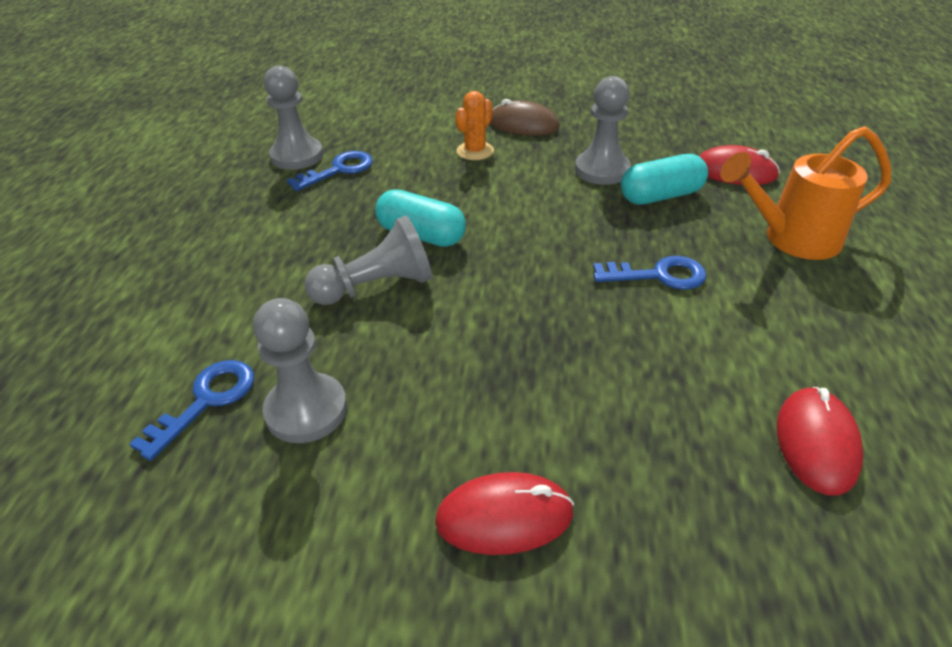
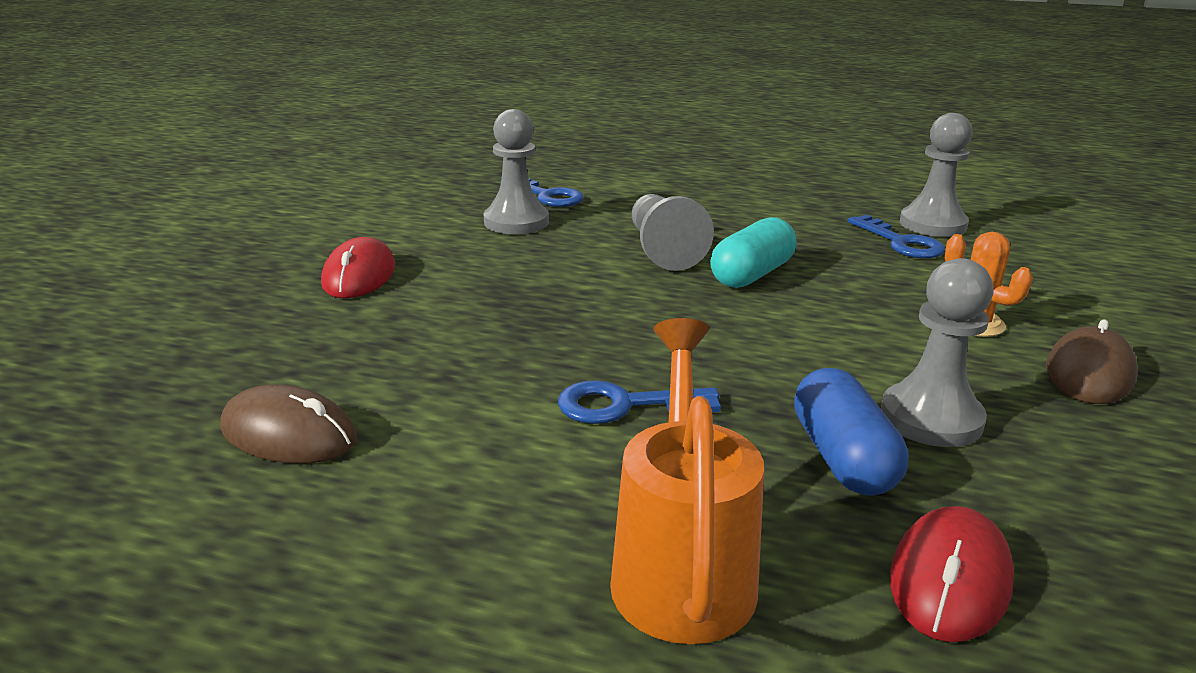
camera: 100 degrees right, 15 degrees down
(658, 275) = (624, 405): blue key -> blue key turned 75 degrees clockwise
(661, 196) = (843, 458): turquoise capsule -> blue capsule
(816, 443) = (288, 434): red mouse -> brown mouse

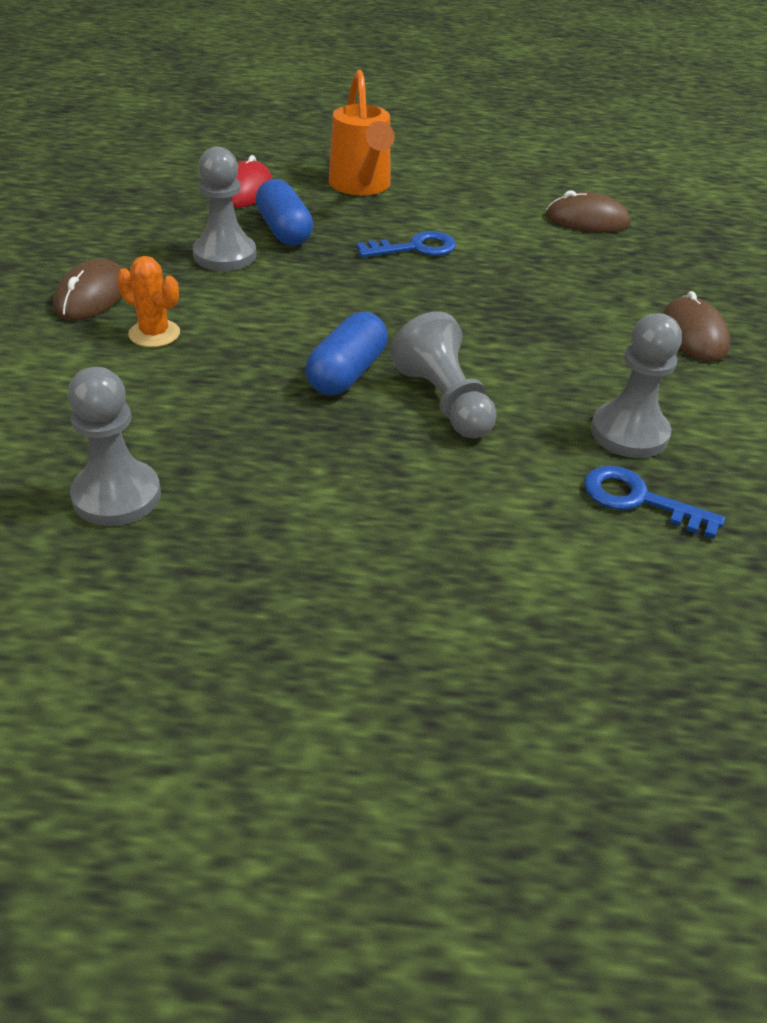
camera: 165 degrees right, 15 degrees up
(359, 275) = (693, 334): red mouse -> brown mouse
(752, 275) = (346, 373): turquoise capsule -> blue capsule
(901, 242) = (175, 448): blue key -> none

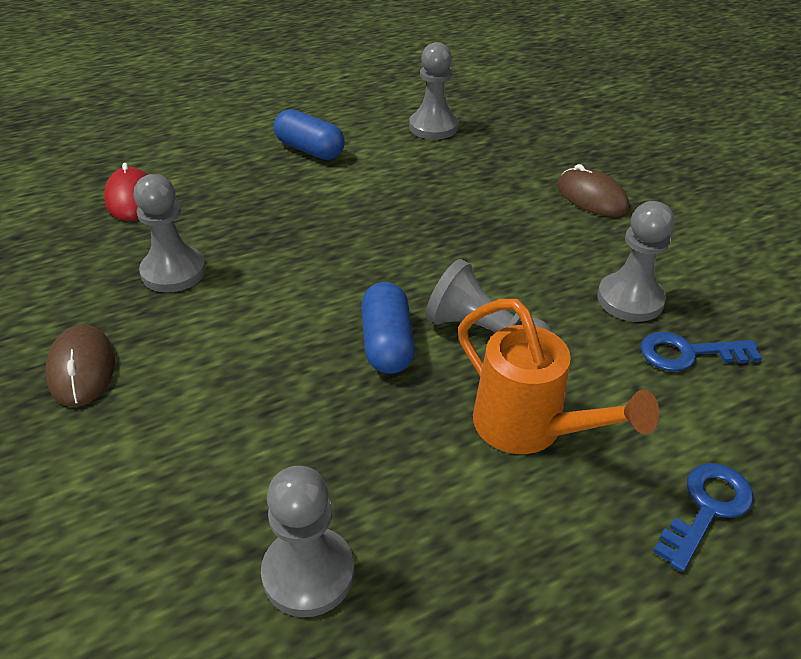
camera: 30 degrees left, 0 degrees up
(154, 334) = (183, 382): orange cactus -> none
(284, 231) = (205, 226): blue capsule -> blue capsule (309, 150)
(361, 186) = (232, 158): orange watering can -> orange watering can (529, 428)
(415, 248) = (330, 201): blue key -> blue key (706, 508)
(587, 220) = (433, 127): brown mouse -> grey pawn

